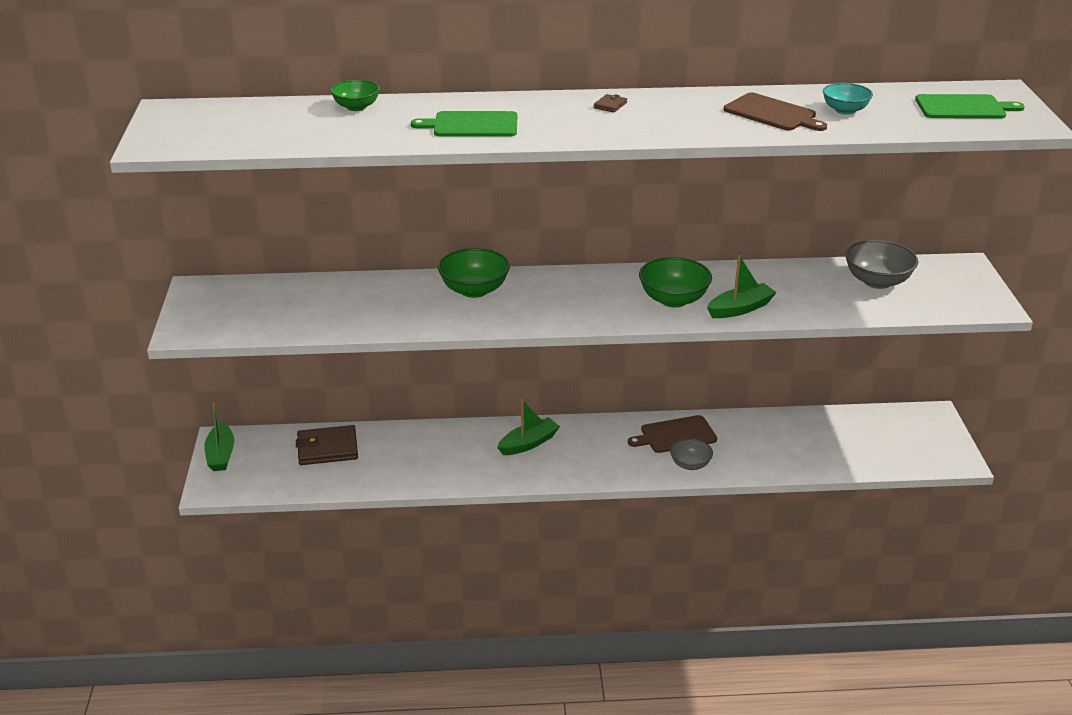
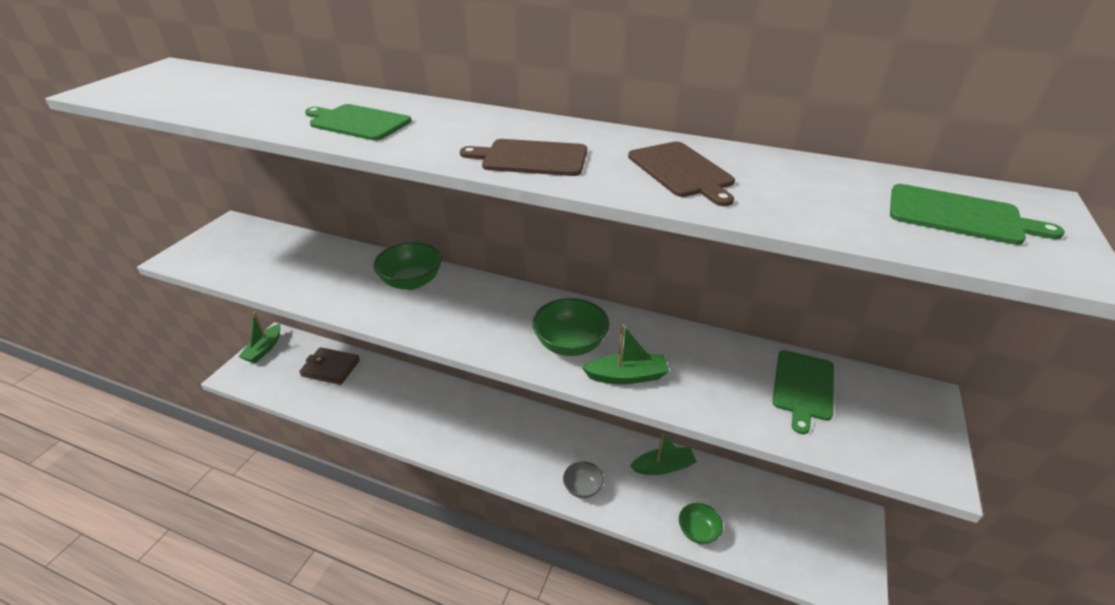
camera: 25 degrees right, 5 degrees up
(356, 107) = (296, 89): green bowl -> green bowl (698, 531)
(528, 443) = (469, 415): green boat -> green boat (663, 466)
(610, 105) = (514, 128): brown wallet -> none
(675, 435) = (591, 450): brown cutting board -> brown cutting board (531, 158)
(845, 110) = (779, 185): turquoise bowl -> none
(877, 281) = (803, 387): grey bowl -> green cutting board

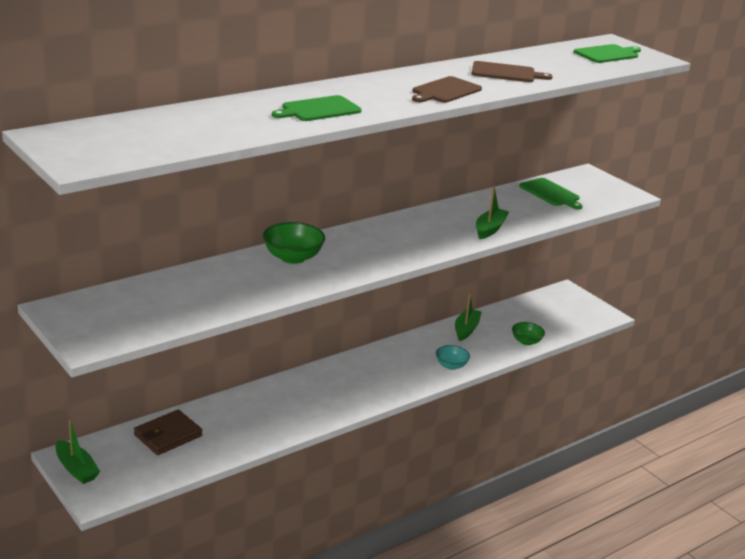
camera: 60 degrees left, 10 degrees down
(570, 344) = (440, 233): green bowl -> none
(582, 487) = (451, 365): grey bowl -> turquoise bowl

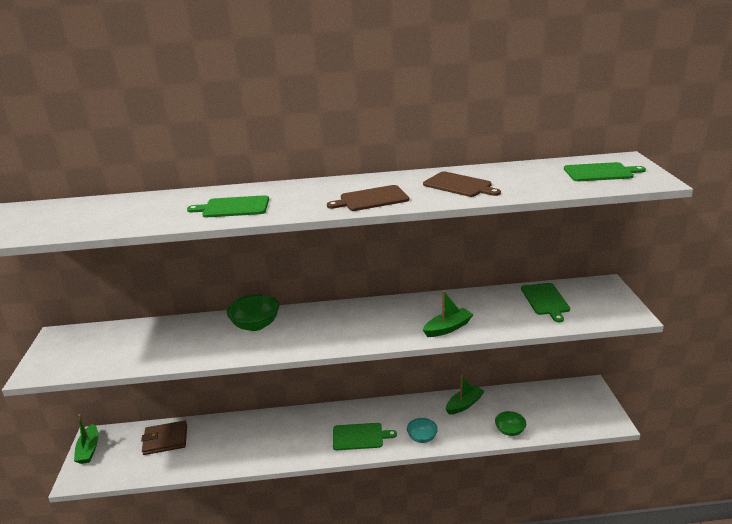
camera: 35 degrees right, 0 degrees up
(389, 379) = (360, 436): none -> green cutting board

